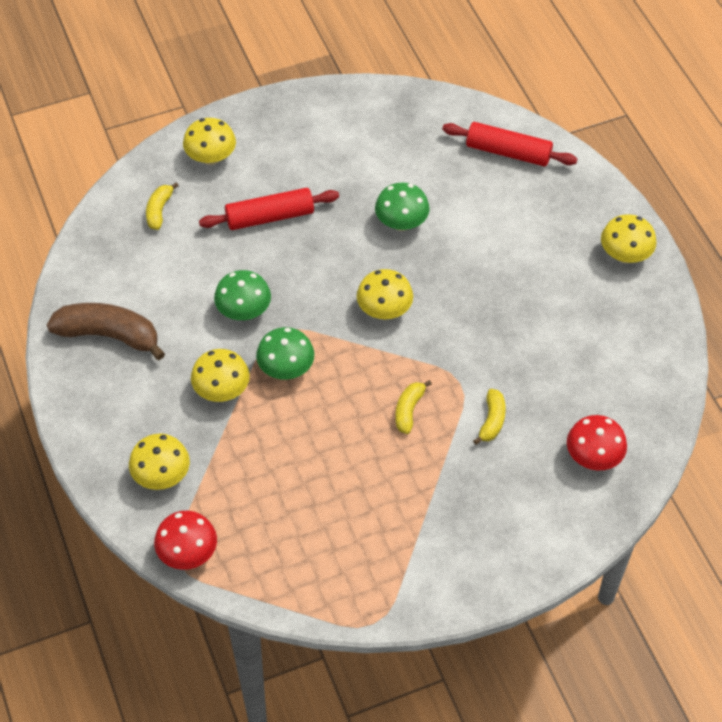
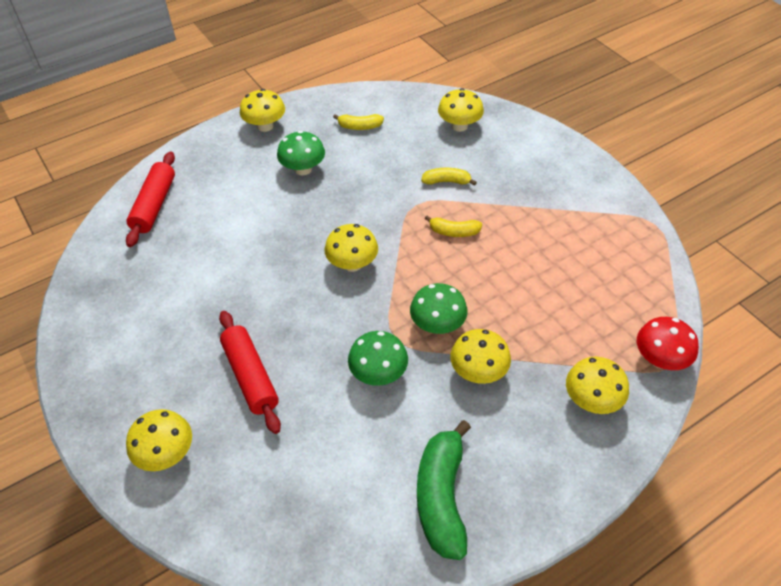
camera: 100 degrees left, 5 degrees down
(109, 335) = (442, 497): brown banana -> green banana
(159, 210) = (252, 490): yellow banana -> yellow banana (359, 127)
(401, 223) = (247, 267): green mushroom -> green mushroom (303, 169)
(593, 457) = (459, 126): red mushroom -> yellow mushroom

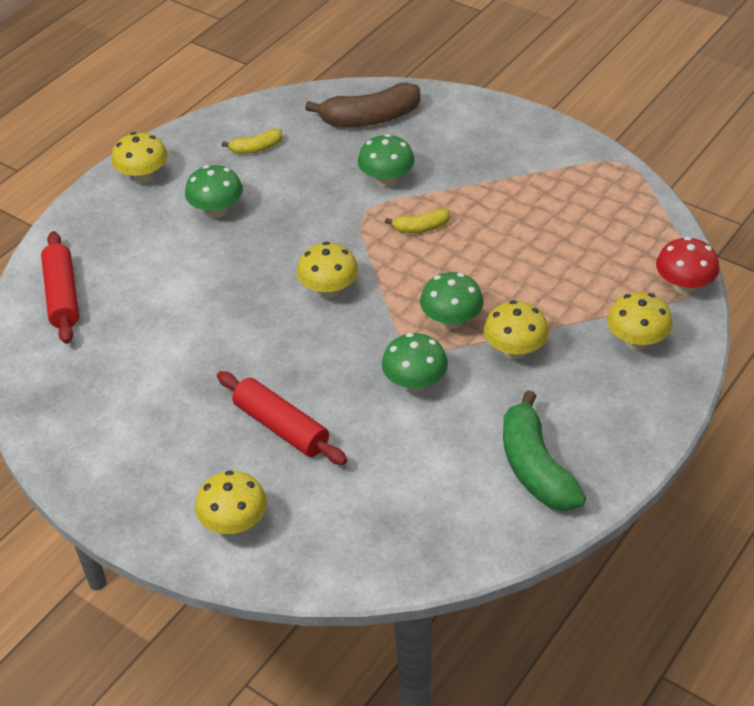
camera: 20 degrees left, 5 degrees down
(446, 181) = (386, 180): yellow banana -> green mushroom
(459, 126) = (370, 118): yellow mushroom -> brown banana

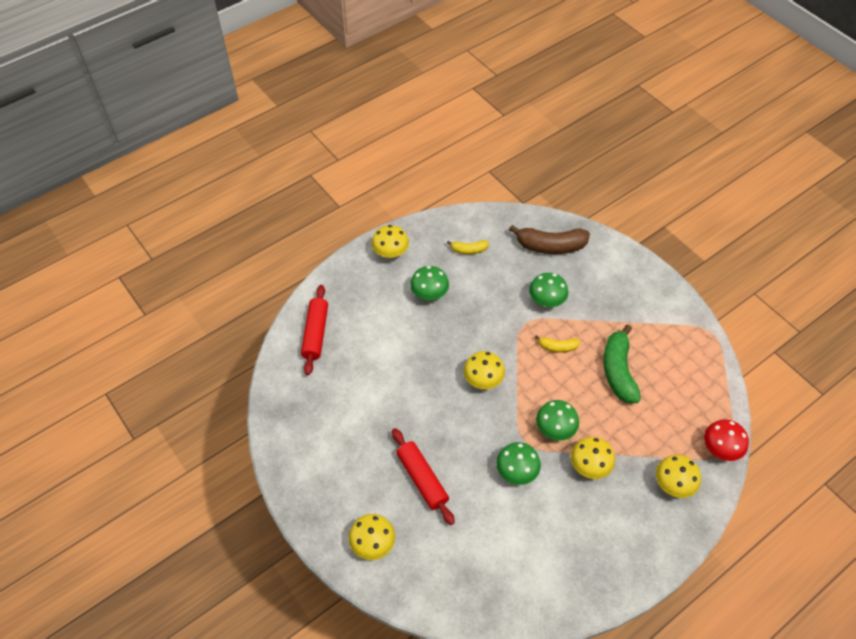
camera: 15 degrees right, 10 degrees up
(536, 467) = (574, 564): green banana -> green banana (618, 371)

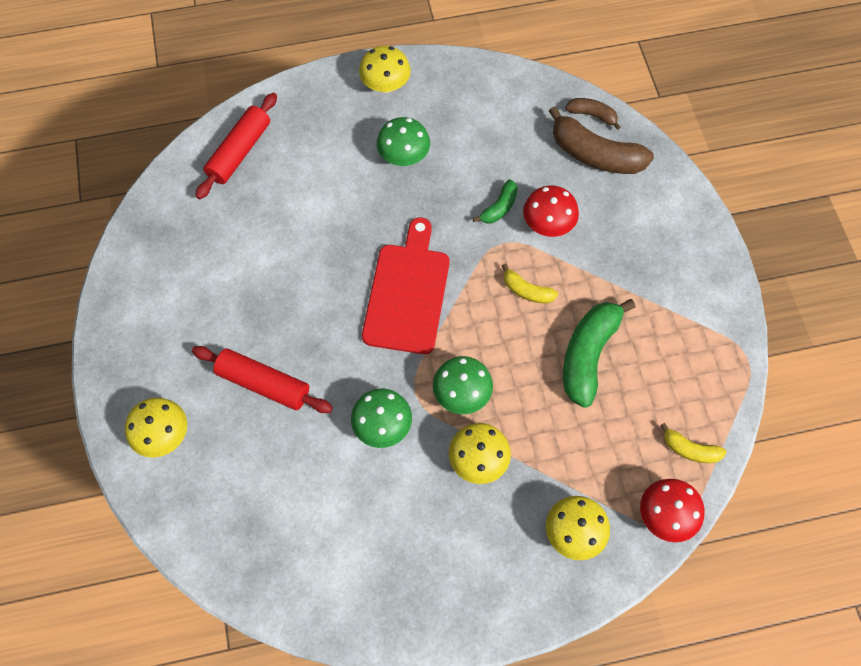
camera: 25 degrees right, 10 degrees up
(422, 479) = (263, 384): red rolling pin -> red rolling pin turned 60 degrees counterclockwise
(469, 250) = (485, 119): yellow banana -> yellow banana (690, 449)
(483, 380) = (407, 293): yellow mushroom -> red cutting board
(510, 302) = (499, 207): none -> green banana
(534, 222) = (592, 115): none -> brown banana
(546, 300) = (548, 224): green mushroom -> red mushroom

